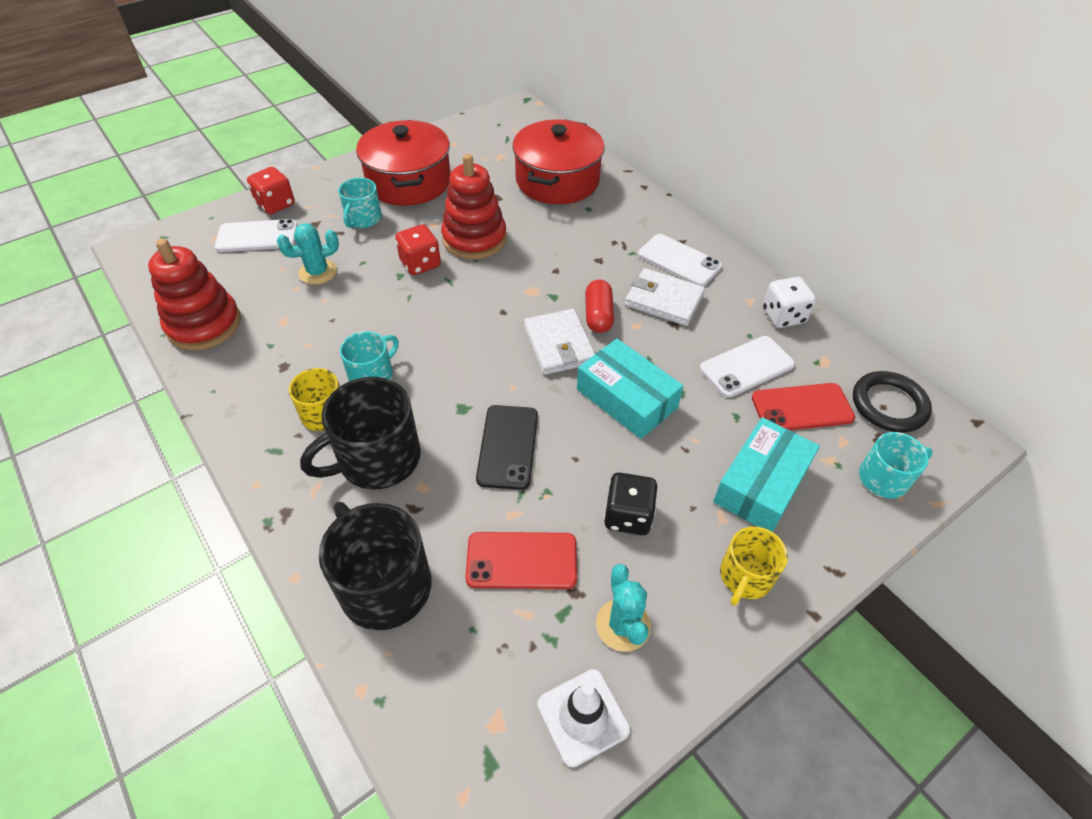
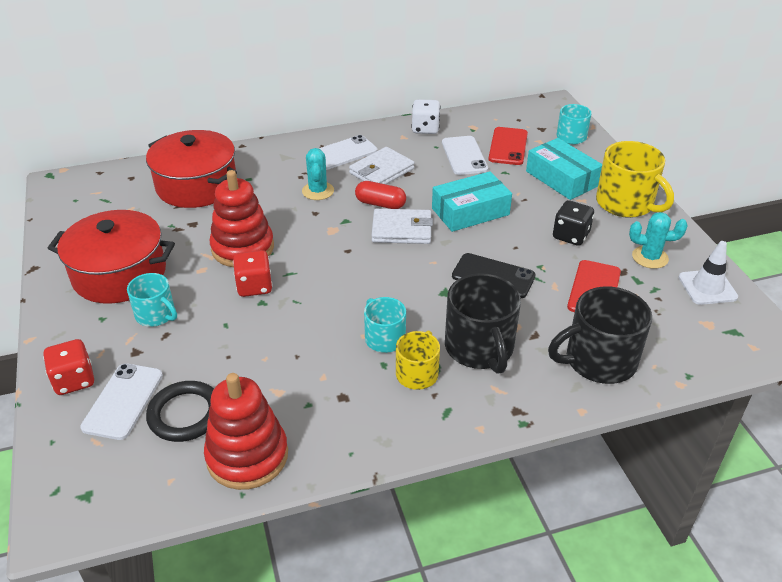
camera: 70 degrees left, 10 degrees down
(318, 272) = (219, 358): turquoise cactus -> turquoise cactus (318, 191)
(745, 576) = (626, 203): yellow mug -> yellow mug, size x1.68
(889, 405) = (518, 117): black ring -> black ring (185, 414)

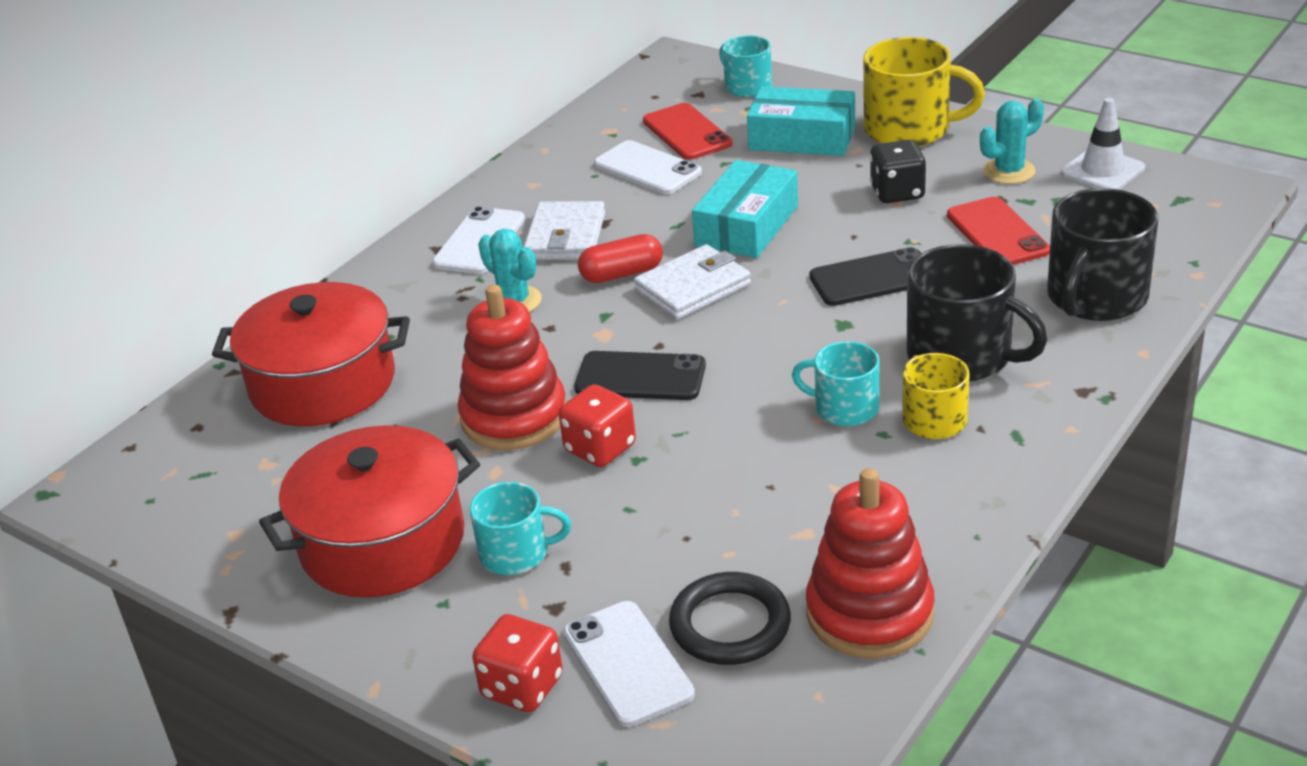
camera: 35 degrees left, 5 degrees down
(318, 261) = (640, 377): none -> black phone
(425, 129) = (549, 161): white dice -> none

